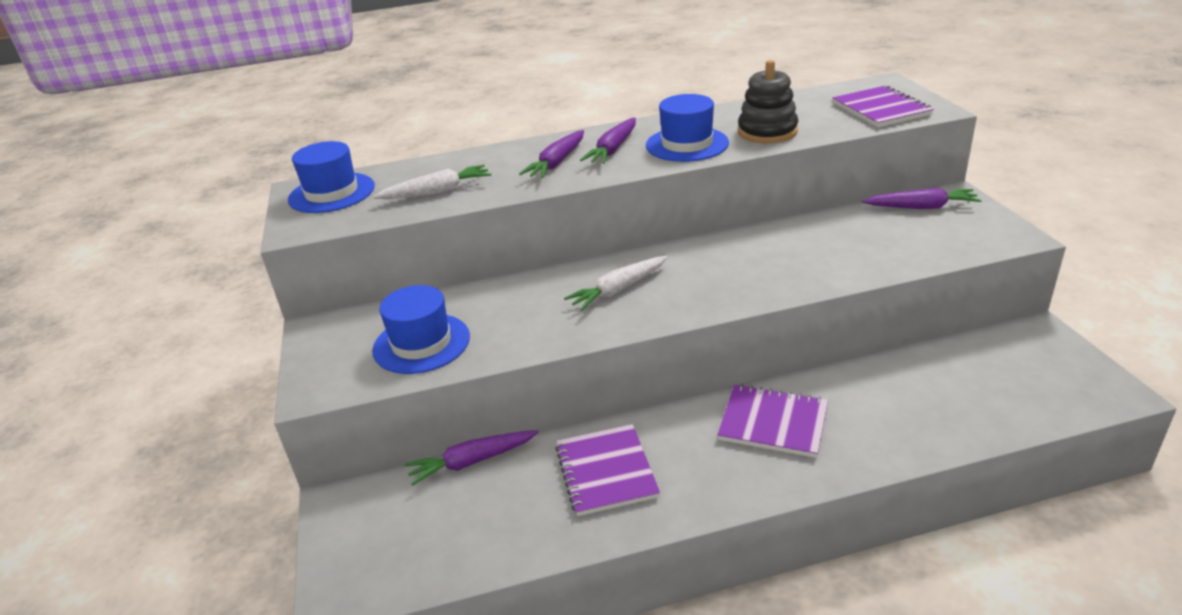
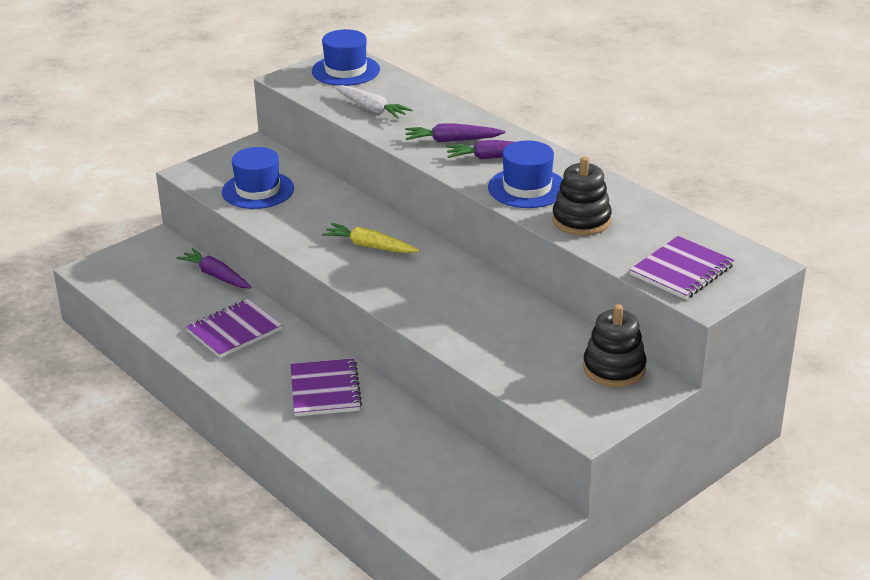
camera: 60 degrees right, 0 degrees up
(618, 290) = (370, 246): white carrot -> yellow carrot
(922, 207) = (614, 368): purple carrot -> black stacking toy

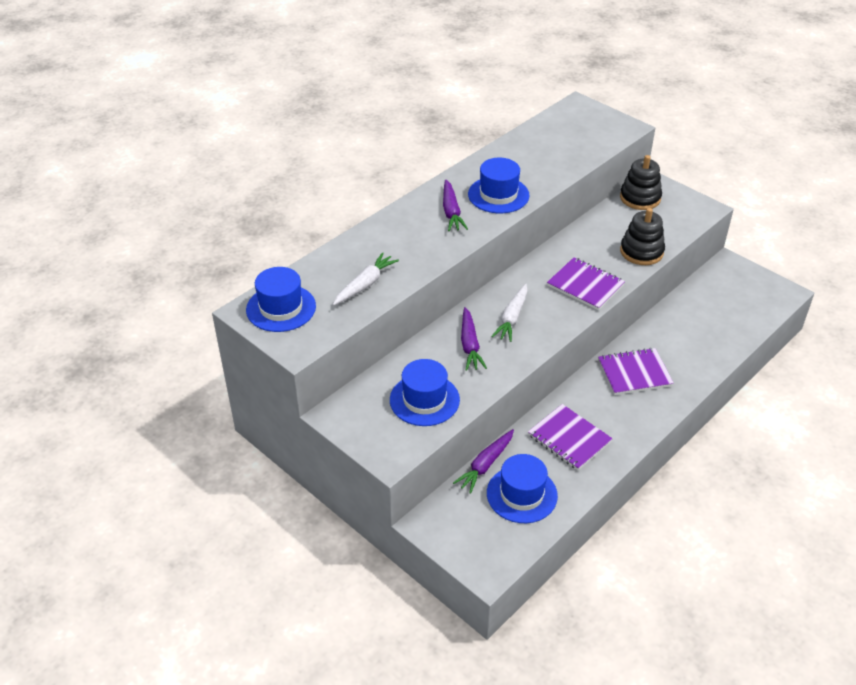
camera: 95 degrees left, 10 degrees up
(170, 295) = (521, 494): none -> blue hat
(370, 246) = (512, 318): yellow carrot -> white carrot
(452, 140) = (424, 234): purple carrot -> purple carrot (470, 345)
(581, 220) = (541, 171): black stacking toy -> black stacking toy (641, 252)
(681, 270) = (595, 133): purple notebook -> purple notebook (585, 285)

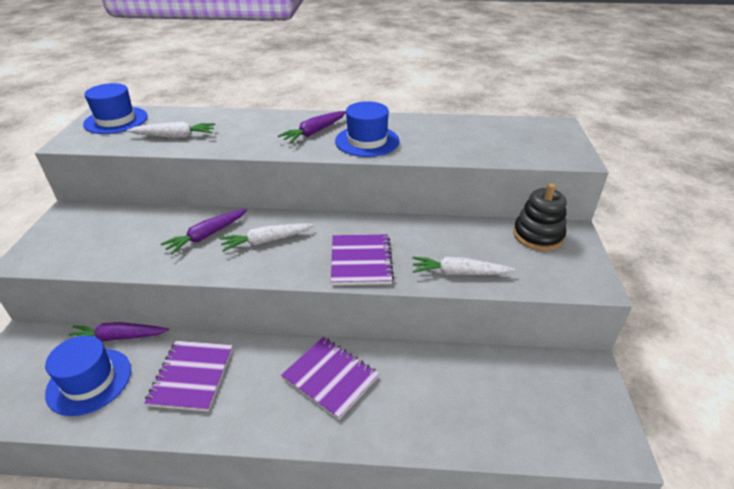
camera: 50 degrees right, 5 degrees down
(424, 400) = (113, 244): blue hat -> none
(641, 252) = (459, 273): black stacking toy -> white carrot

